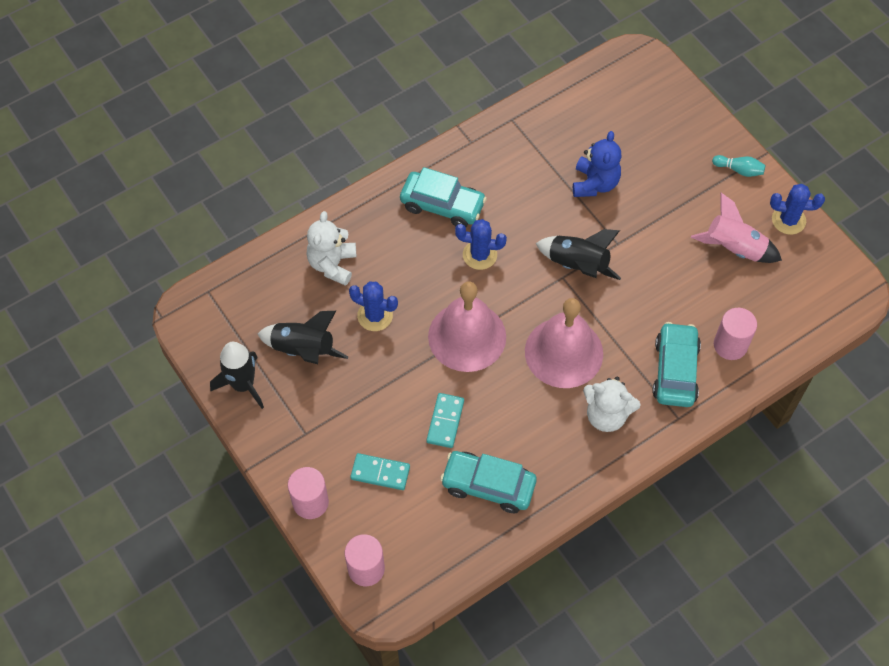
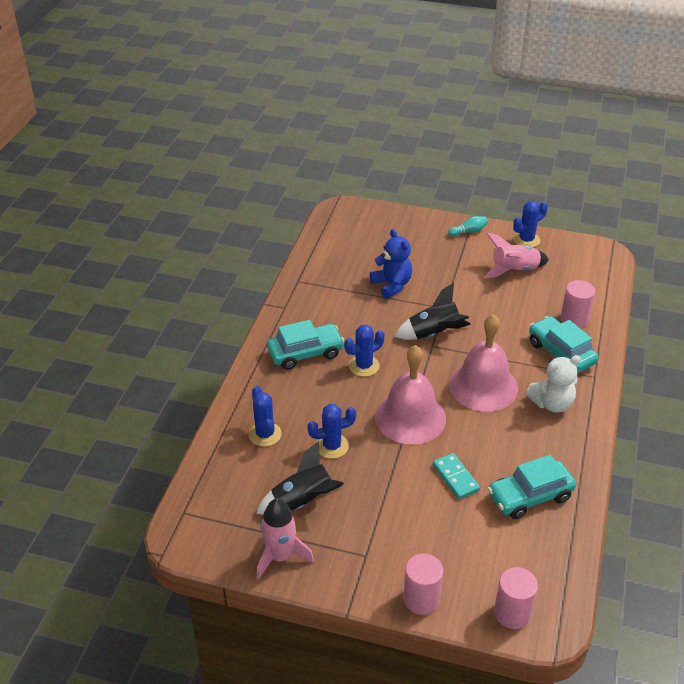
camera: 40 degrees left, 20 degrees down
(243, 385) = (280, 556): black rocket -> pink rocket
(332, 264) = (265, 434): white teddy bear -> blue cactus
(380, 472) = (449, 541): turquoise domino -> none

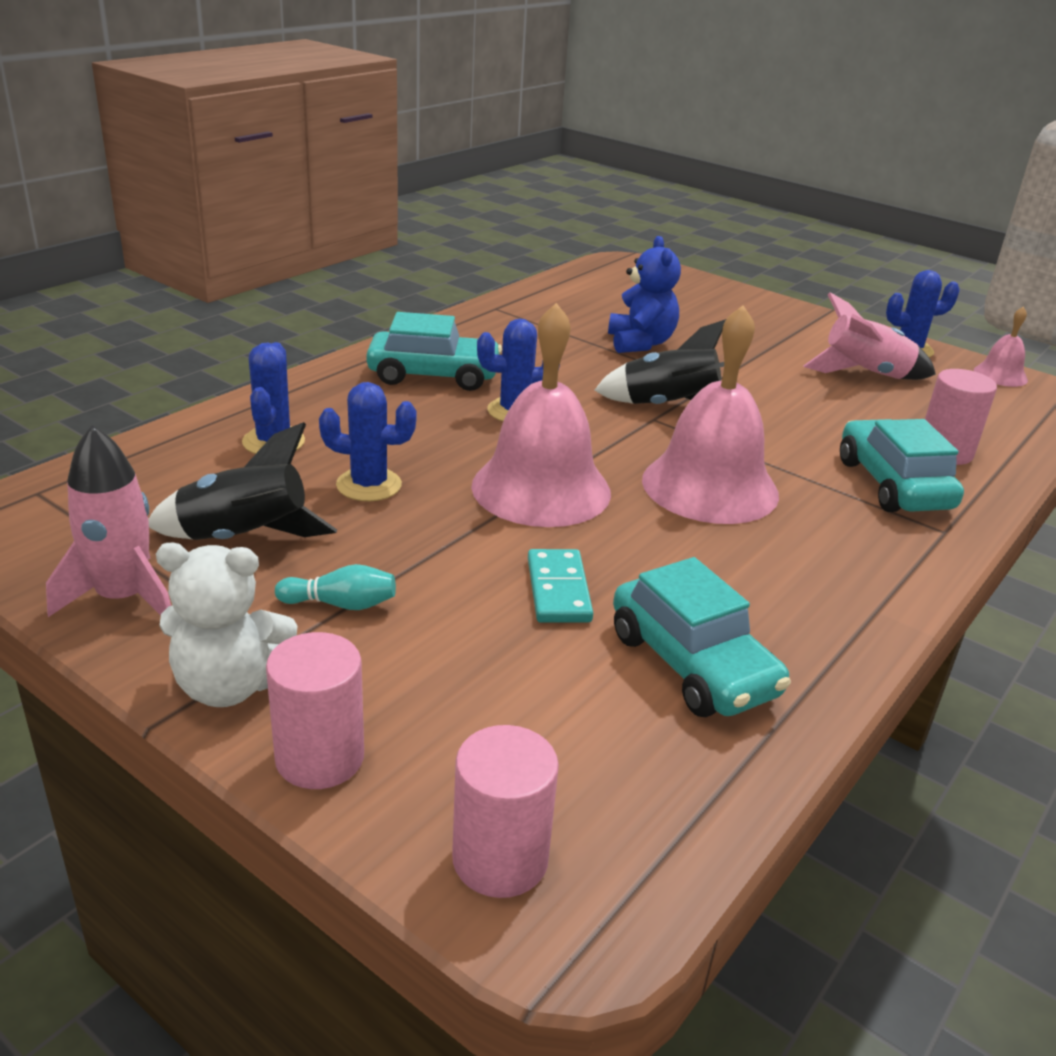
camera: 20 degrees right, 10 degrees down
(468, 231) = (813, 321): turquoise bowling pin -> turquoise bowling pin (341, 604)
(530, 496) = (692, 664): turquoise car -> turquoise car turned 120 degrees counterclockwise
(551, 403) = (832, 543): white teddy bear -> white teddy bear (229, 685)
(577, 246) = (1000, 375): none -> pink bell

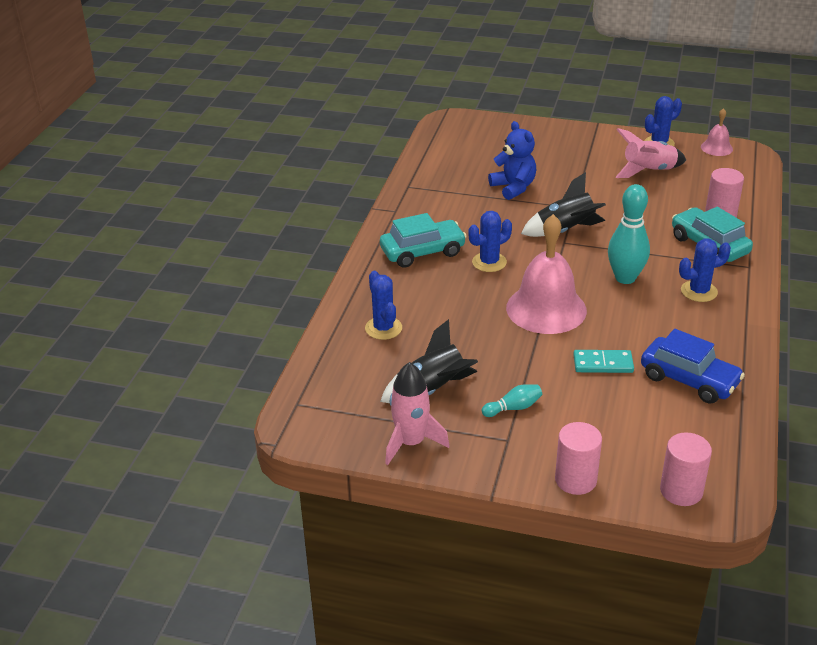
camera: 20 degrees left, 5 degrees up
(229, 685) = (505, 464): white teddy bear -> none
(369, 485) = (460, 337): blue cactus -> blue cactus (699, 291)
(558, 590) = (603, 364): turquoise domino -> turquoise domino turned 60 degrees counterclockwise
(692, 664) = (689, 380): turquoise car -> blue car
(710, 486) = (625, 278): pink bell -> turquoise bowling pin

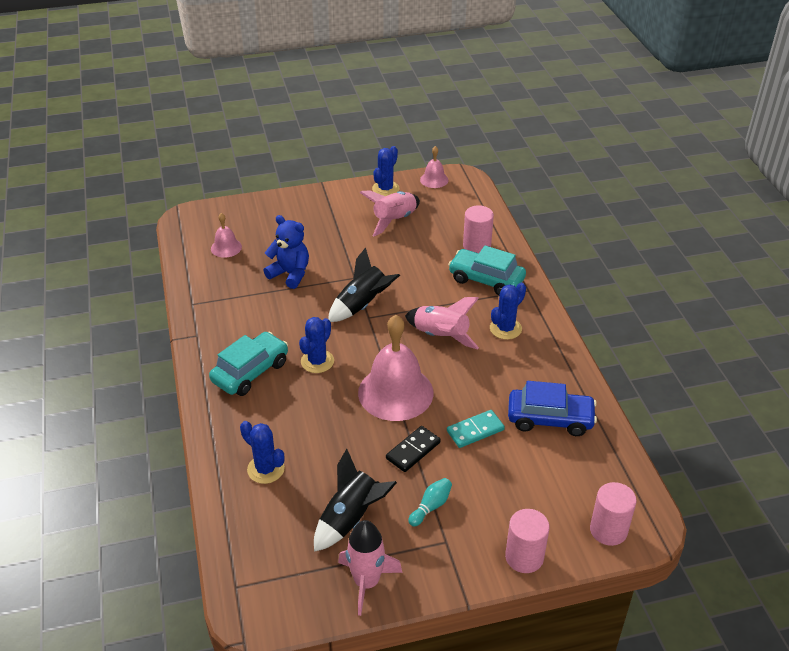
camera: 30 degrees left, 5 degrees up
(469, 152) = (226, 247): none -> pink bell
(529, 359) = (413, 450): none -> black domino
(625, 278) = (440, 336): turquoise bowling pin -> pink rocket

